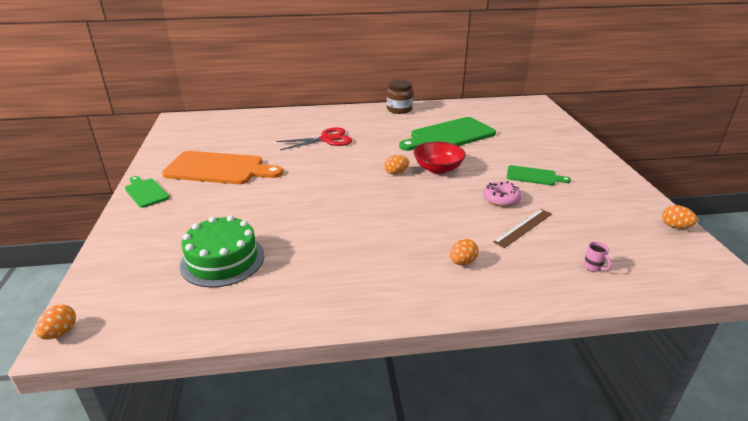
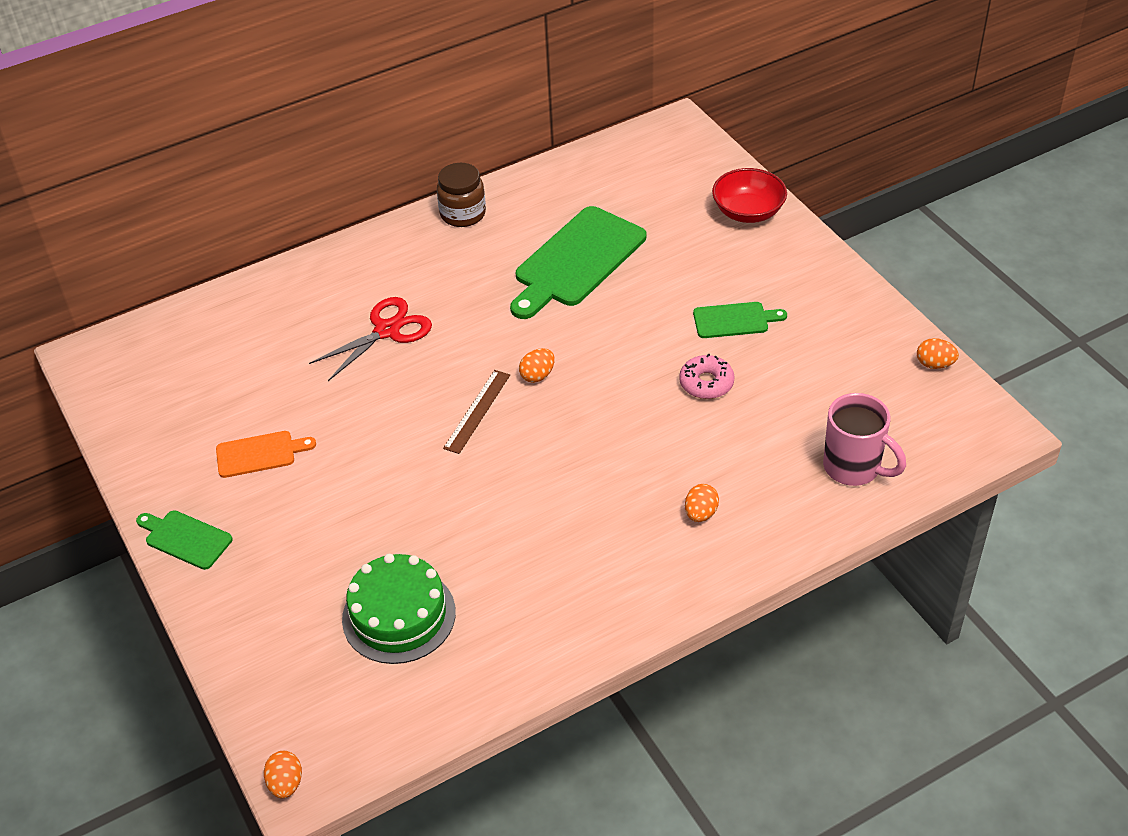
camera: 20 degrees left, 15 degrees up
(219, 169) = (260, 454): orange cutting board -> orange cutting board, size x0.51
(438, 169) = (594, 347): red bowl -> red bowl (748, 212)
(523, 227) = (753, 428): brown ruler -> brown ruler (477, 411)
(593, 267) = (854, 468): pink mug -> pink mug, size x2.45

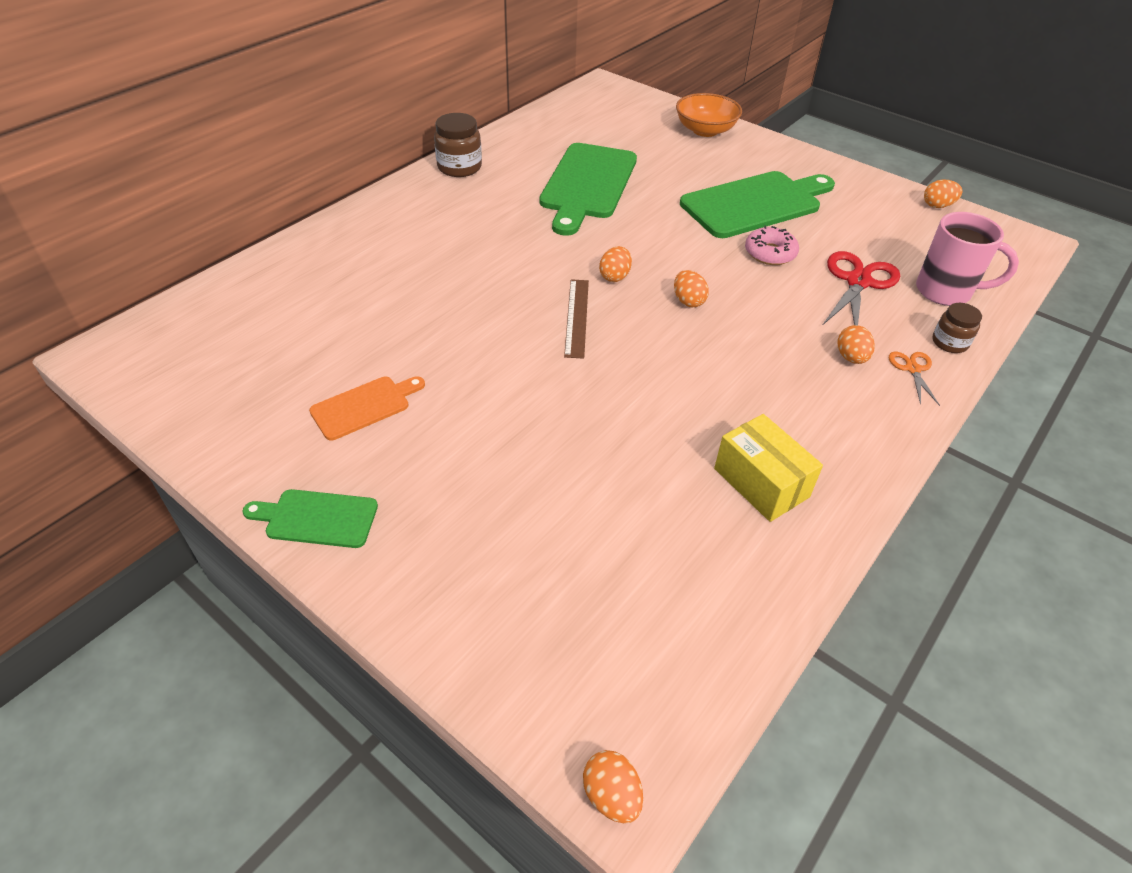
camera: 25 degrees left, 0 degrees up
(387, 331) = (442, 268): red scissors -> red scissors (858, 282)
(399, 615) = (623, 535): green cake -> none
(535, 605) = (761, 483): none -> yellow box
(589, 418) = (688, 301): none -> orange egg
(734, 320) = (755, 204): green cutting board -> green cutting board, size x1.94
(748, 212) = (705, 130): red bowl -> orange bowl
(751, 539) = (913, 369): none -> orange scissors
(810, 522) = (949, 342): none -> brown jar

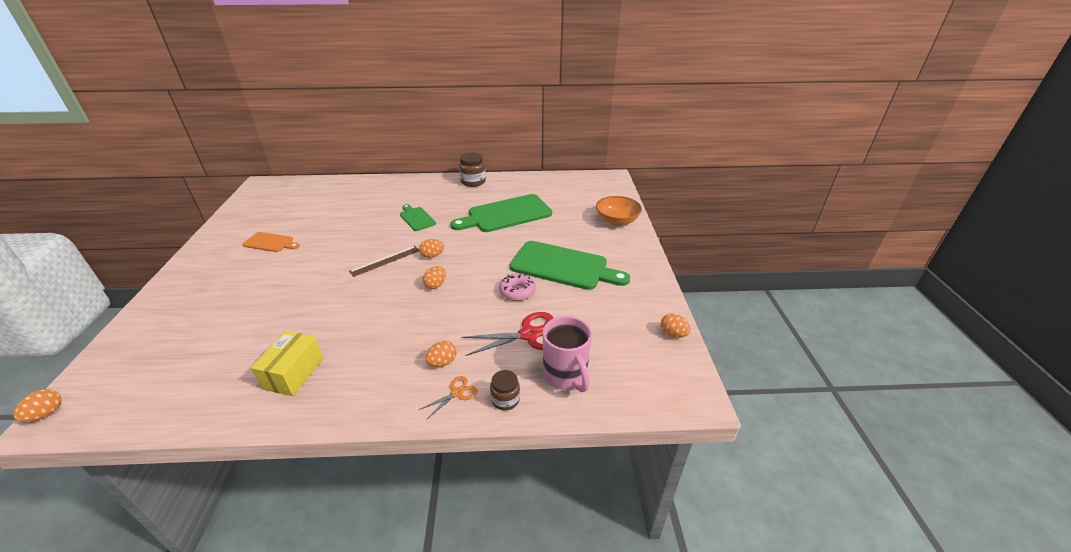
camera: 50 degrees right, 10 degrees down
(317, 518) = (192, 265): green cutting board -> green cutting board (416, 218)

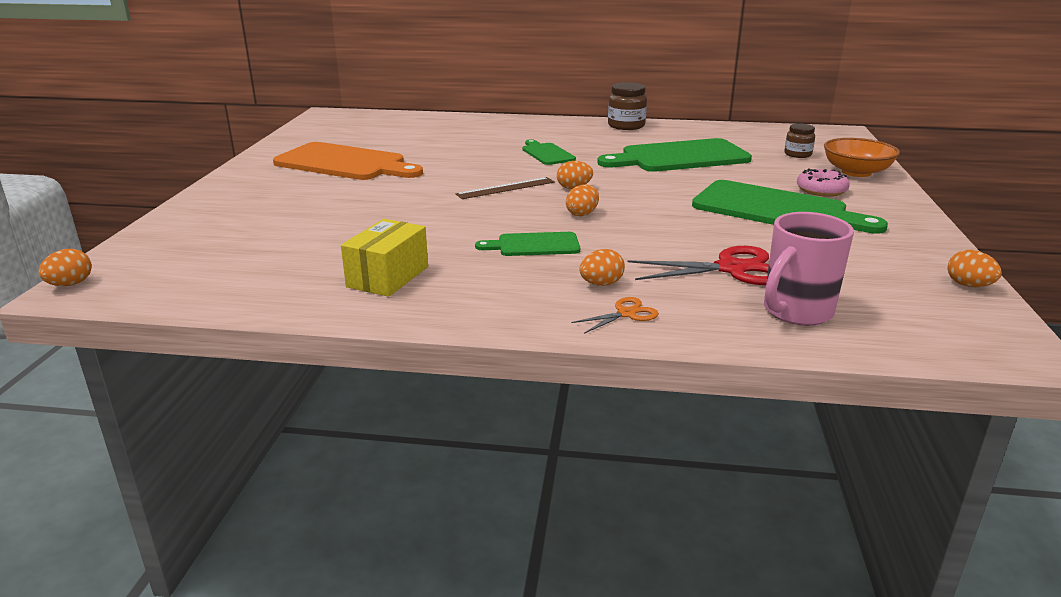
camera: 10 degrees right, 10 degrees down
(270, 243) = (345, 163): orange cutting board -> orange cutting board, size x1.94
(400, 324) = (534, 245): none -> green cutting board
(505, 399) = (702, 326): brown jar -> brown jar (797, 154)
(517, 291) = (707, 228): pink donut -> pink donut (821, 190)
(566, 376) = (796, 312): pink mug -> pink mug turned 60 degrees clockwise

